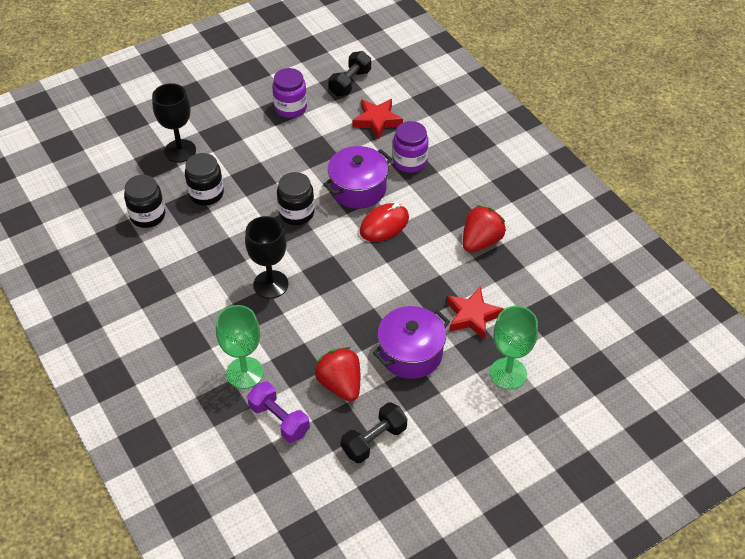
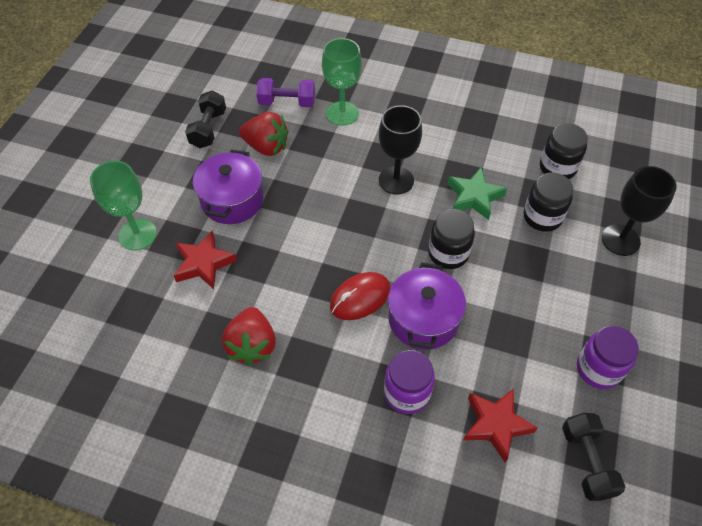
camera: 140 degrees right, 5 degrees up
(232, 235) = (474, 197): none -> green star
(384, 225) = (360, 298): red mouse -> red mouse turned 45 degrees clockwise

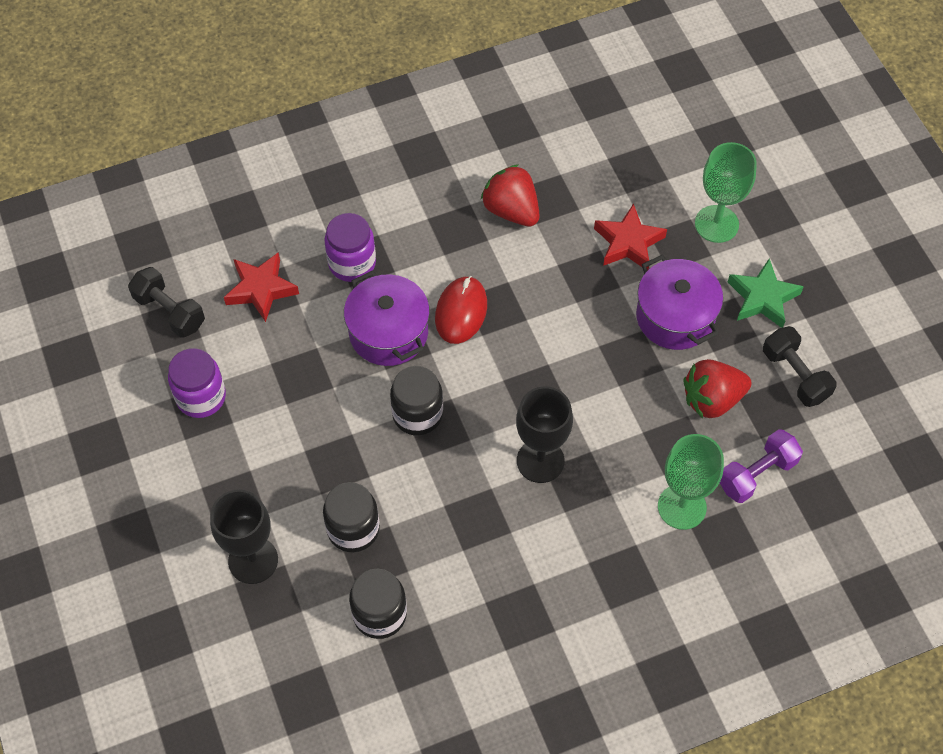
camera: 140 degrees right, 5 degrees up
(474, 197) = (442, 501): green star -> green star (762, 298)

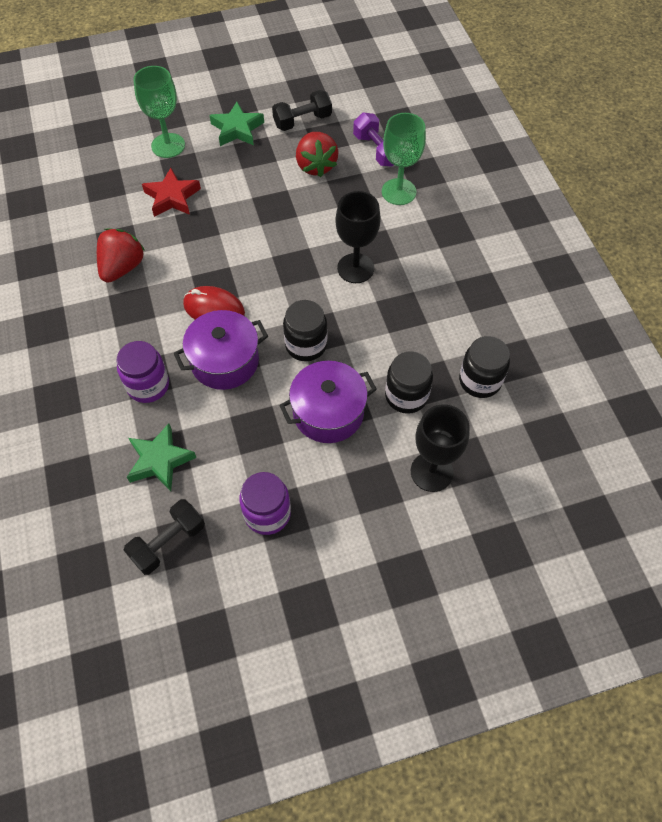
camera: 85 degrees left, 0 degrees up
(261, 289) = (160, 460): red star -> green star
(511, 210) = (122, 267): red strawberry -> red strawberry turned 150 degrees clockwise
(675, 317) = (244, 178): purple pot -> purple pot (328, 412)

